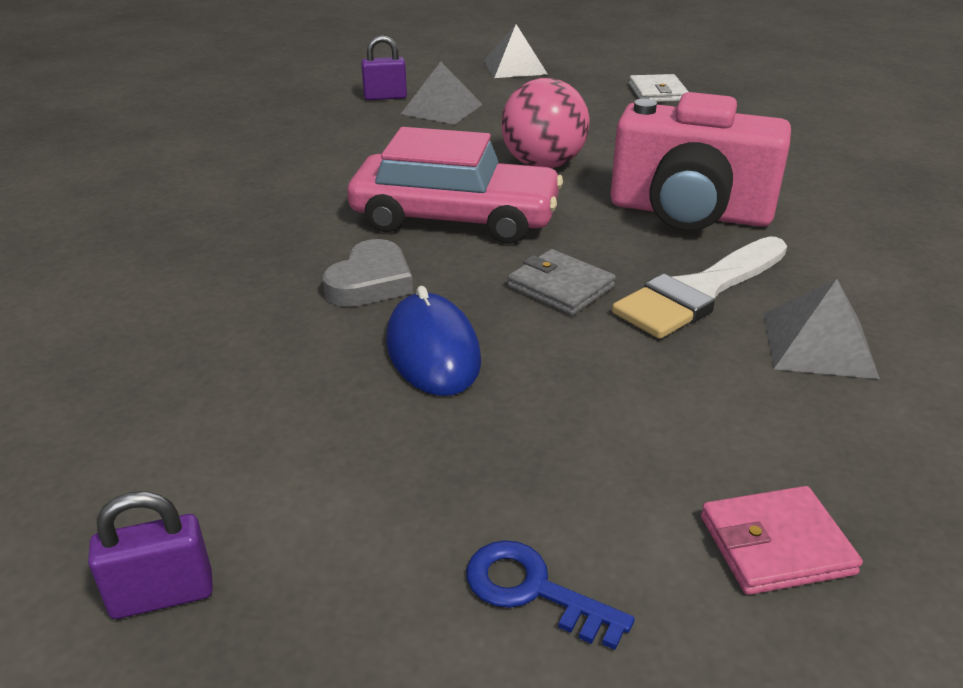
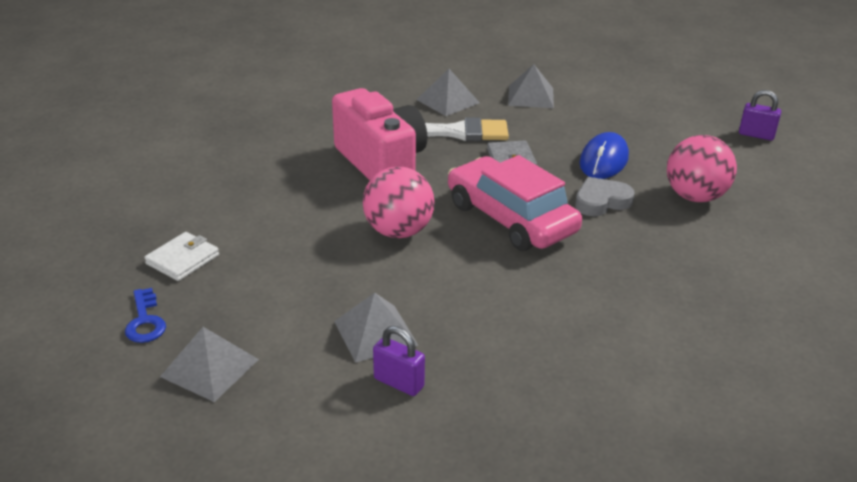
camera: 140 degrees left, 0 degrees up
(236, 350) = (695, 197): none -> pink ball
(533, 590) = (641, 96): blue key -> blue key (145, 321)
(731, 438) = (531, 96): none -> grey pyramid
(775, 545) = (560, 78): pink wallet -> none

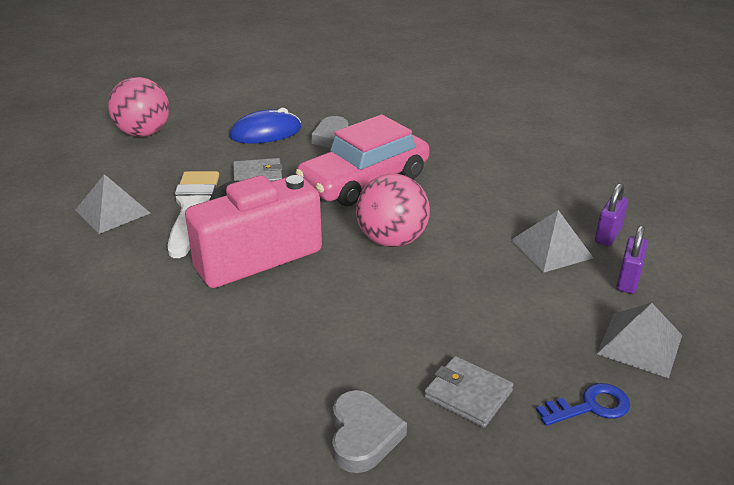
camera: 90 degrees left, 0 degrees up
(161, 212) = (363, 435): none -> grey heart
(183, 259) = (468, 394): white wallet -> grey wallet
(531, 96) = (122, 161): grey pyramid -> none
(604, 160) = (265, 132): blue mouse -> blue mouse turned 45 degrees counterclockwise
(695, 197) = (328, 102): pink ball -> pink ball (144, 133)
(756, 135) = (234, 70): purple padlock -> purple padlock (628, 280)

